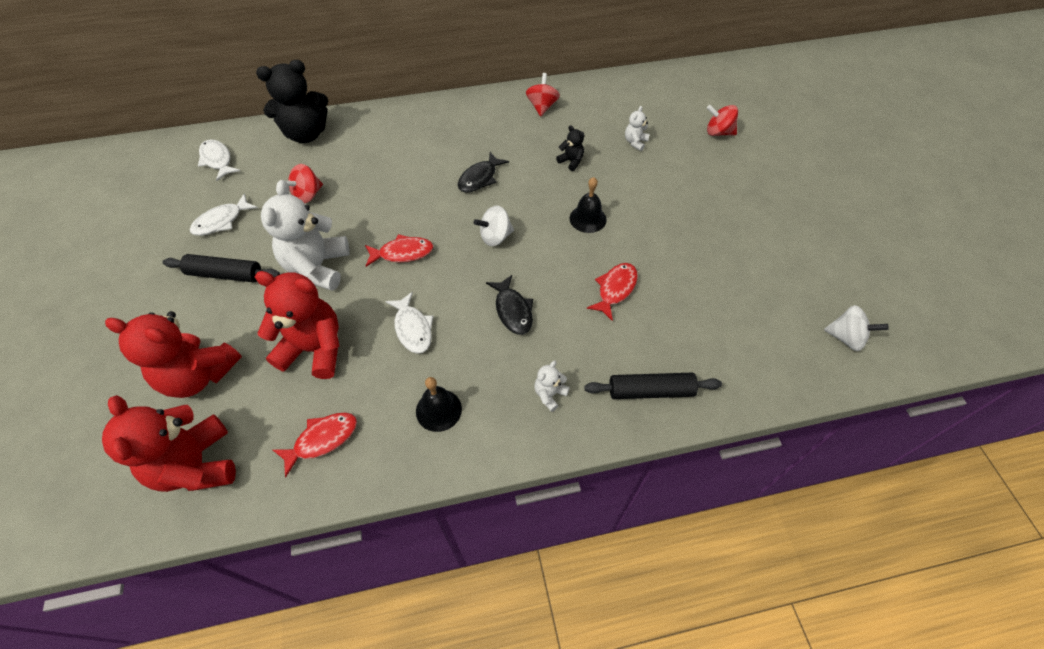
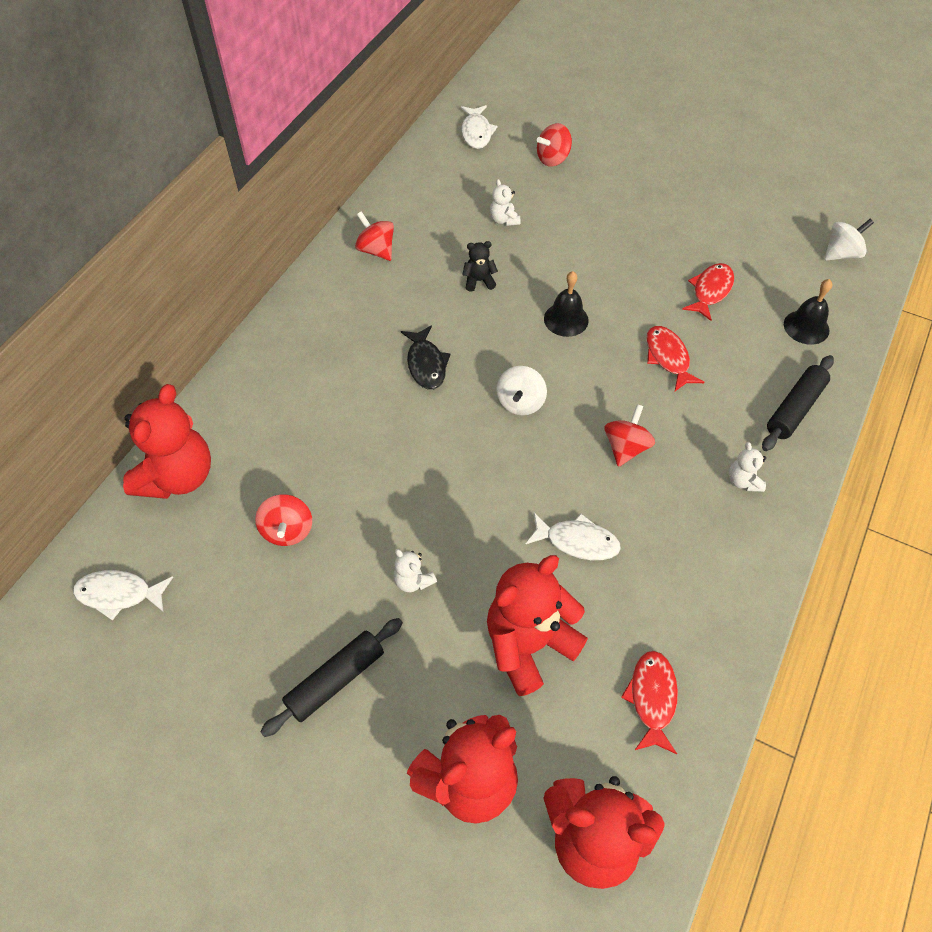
camera: 50 degrees left, 0 degrees up
(221, 221) = (239, 642): white fish -> white fish (476, 133)
(306, 134) = (178, 476): black teddy bear -> red teddy bear
(317, 267) = (413, 581): white teddy bear -> white teddy bear, size x0.44
(403, 253) = (467, 492): red fish -> red fish (710, 291)
(438, 410) = (693, 577): black bell -> black bell (806, 327)
(513, 310) = (626, 447): black fish -> red spinning top

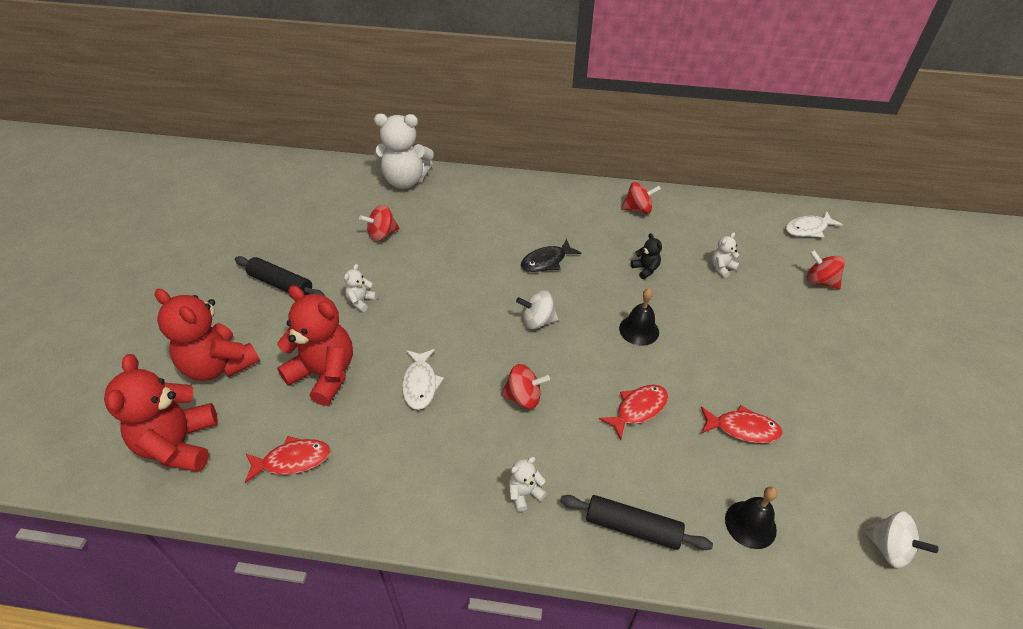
camera: 70 degrees right, 10 degrees down
(119, 594) = (320, 184): white fish -> none
(178, 476) = (405, 181): red teddy bear -> white teddy bear
(376, 250) = (638, 209): red spinning top -> red spinning top turned 60 degrees clockwise

